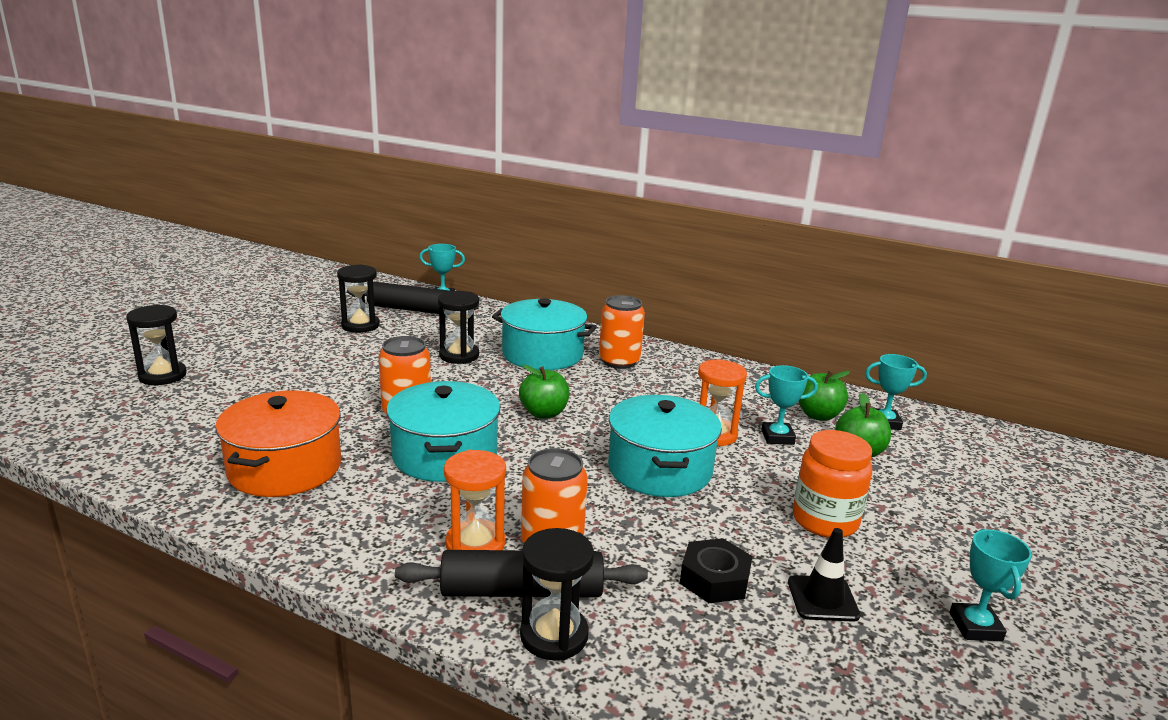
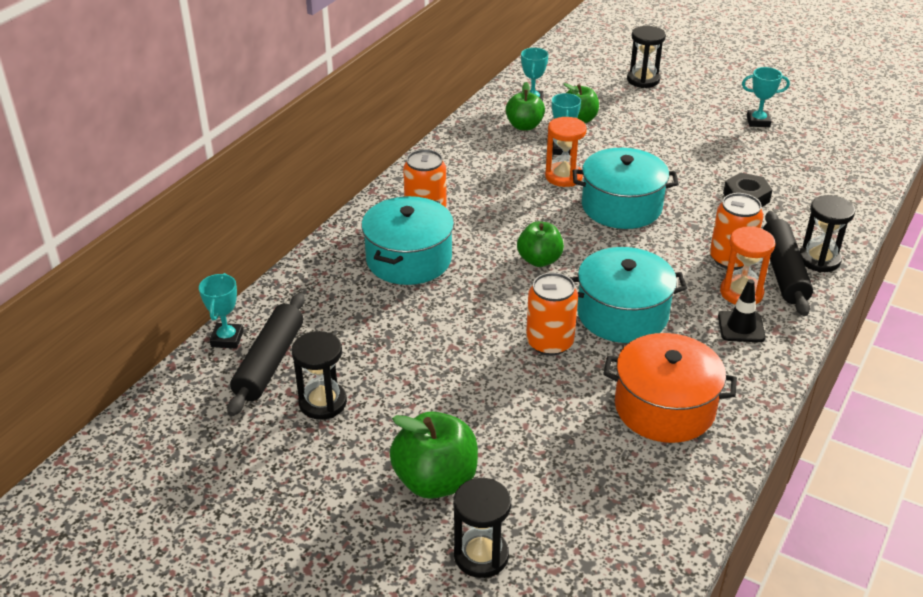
camera: 85 degrees left, 15 degrees up
(253, 361) = (435, 480): none -> green apple
(459, 355) = (414, 316): black hourglass -> black hourglass (643, 80)
(822, 599) = (751, 163): black traffic cone -> black traffic cone (741, 327)
(825, 521) = (671, 149): orange jar -> none

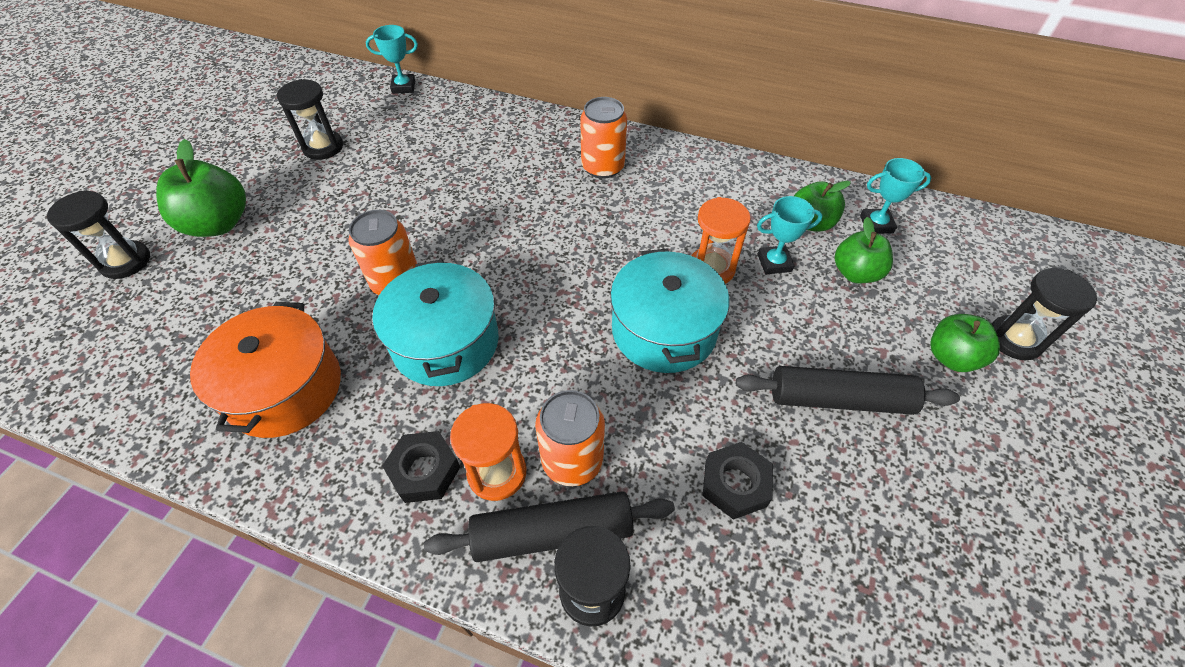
camera: 80 degrees right, 15 degrees up
(269, 362) = (374, 112): black rolling pin -> black rolling pin (839, 399)
(409, 259) = (522, 166): turquoise pot -> none
(539, 260) = (537, 261): green apple -> green apple (951, 357)
(741, 327) = (424, 471): black traffic cone -> black nut
(758, 121) = (982, 509): turquoise trophy -> none

